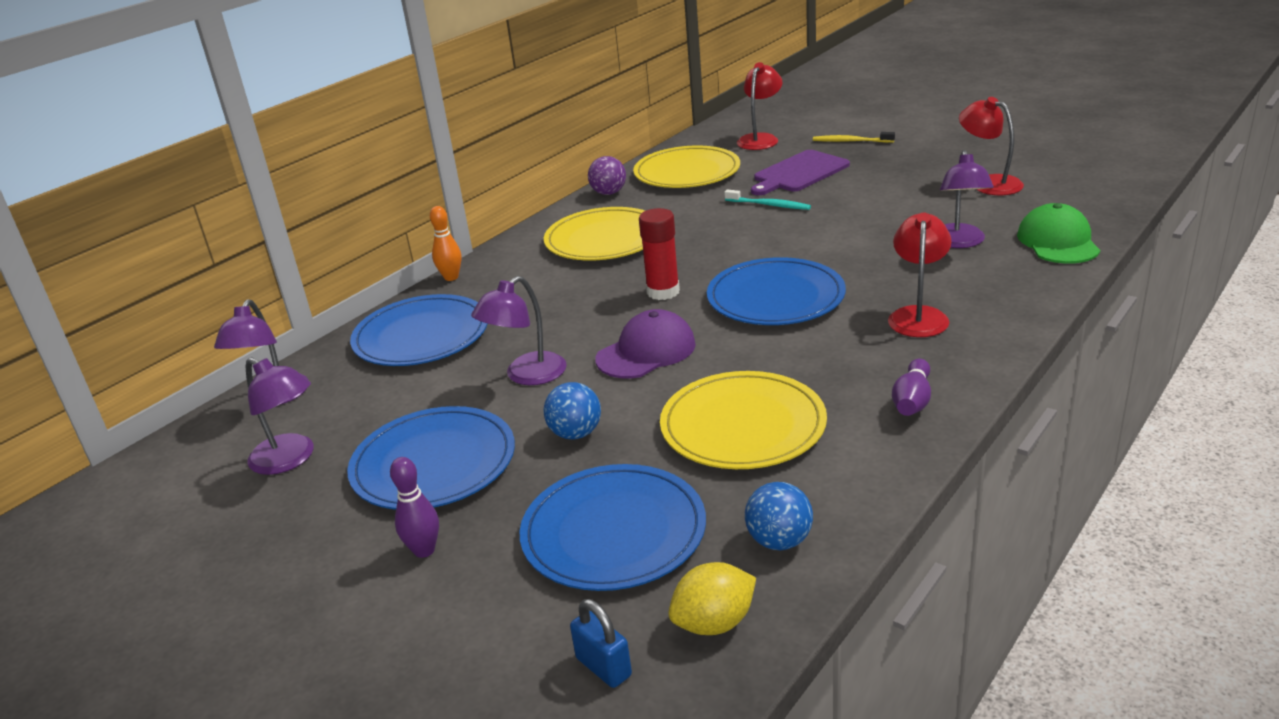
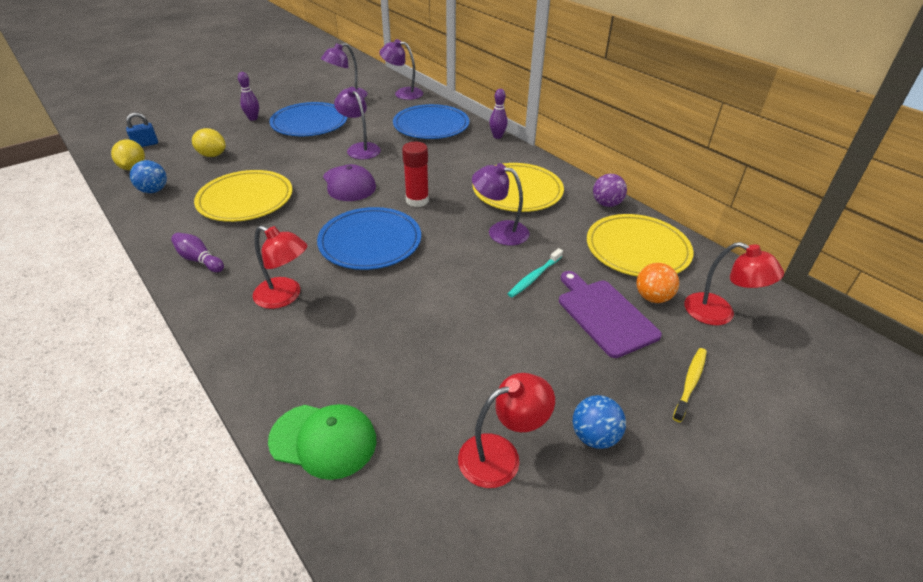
camera: 100 degrees right, 10 degrees up
(451, 277) = (497, 136): orange bowling pin -> purple bowling pin
(575, 433) = (293, 155): blue ball -> blue ball (594, 436)
(613, 532) = (212, 155): blue plate -> yellow lemon
(759, 160) = (652, 297): none -> orange ball
(959, 242) = (378, 366): purple lamp -> purple lamp (500, 231)

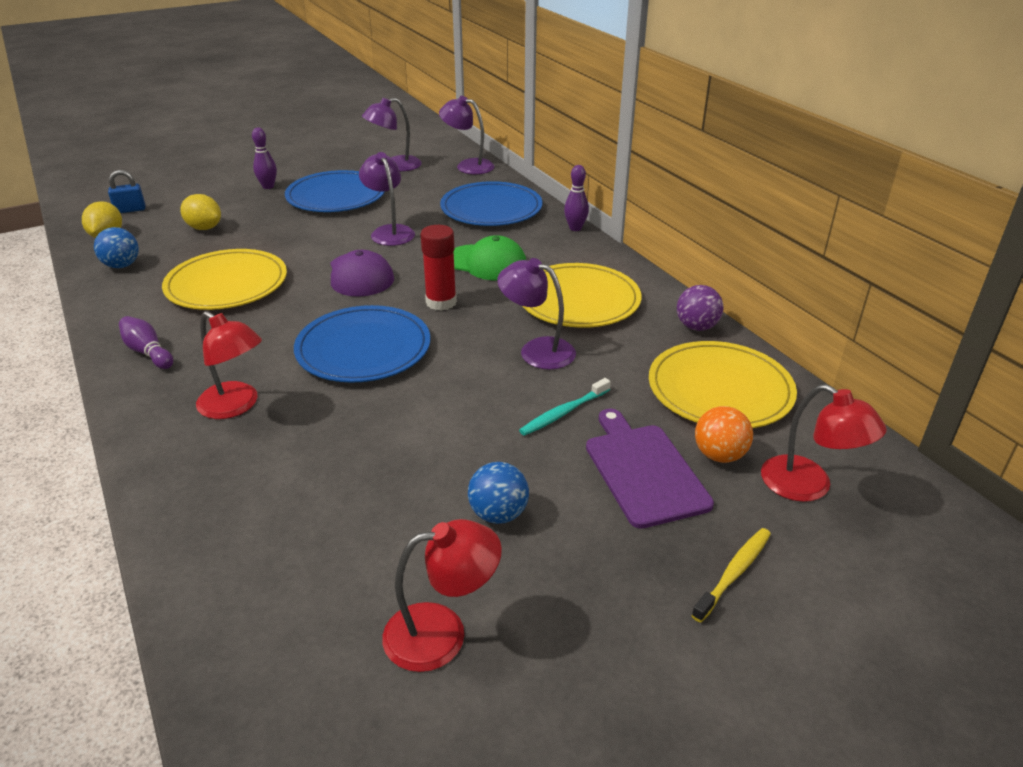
camera: 10 degrees right, 5 degrees down
(323, 440) = (225, 585): green cap -> green cap (486, 263)
(594, 436) = (575, 625): blue ball -> blue ball (498, 514)

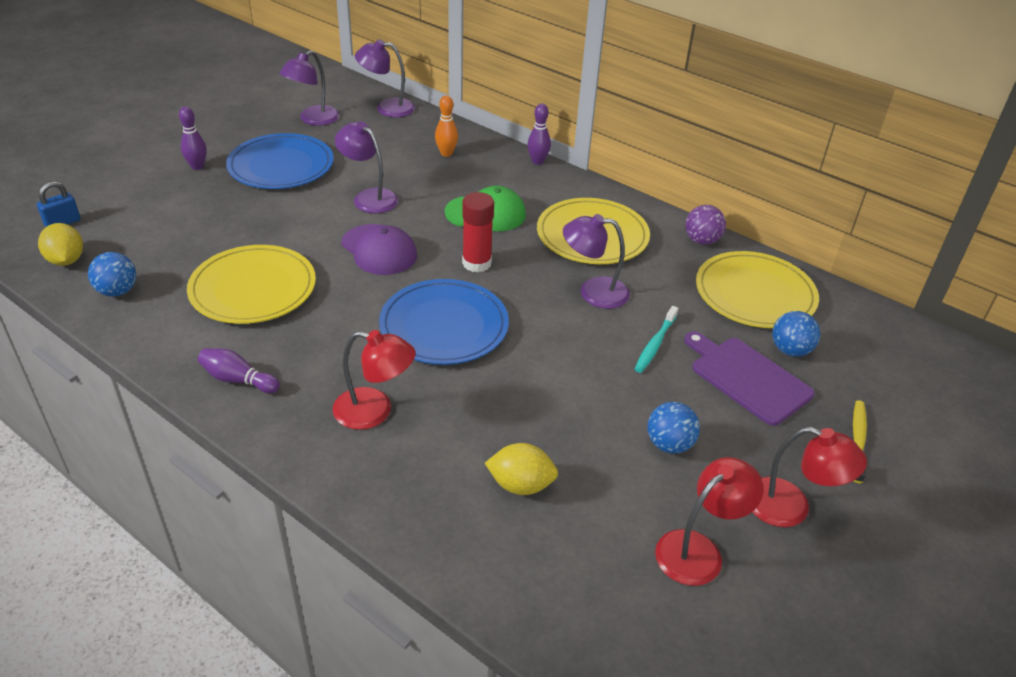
camera: 25 degrees left, 5 degrees up
(204, 228) = (170, 229): yellow lemon -> yellow lemon (520, 485)
(491, 208) = (446, 153): blue plate -> orange bowling pin
(719, 455) = (790, 350): orange ball -> blue ball
(808, 486) = (863, 359): red lamp -> red lamp (791, 507)

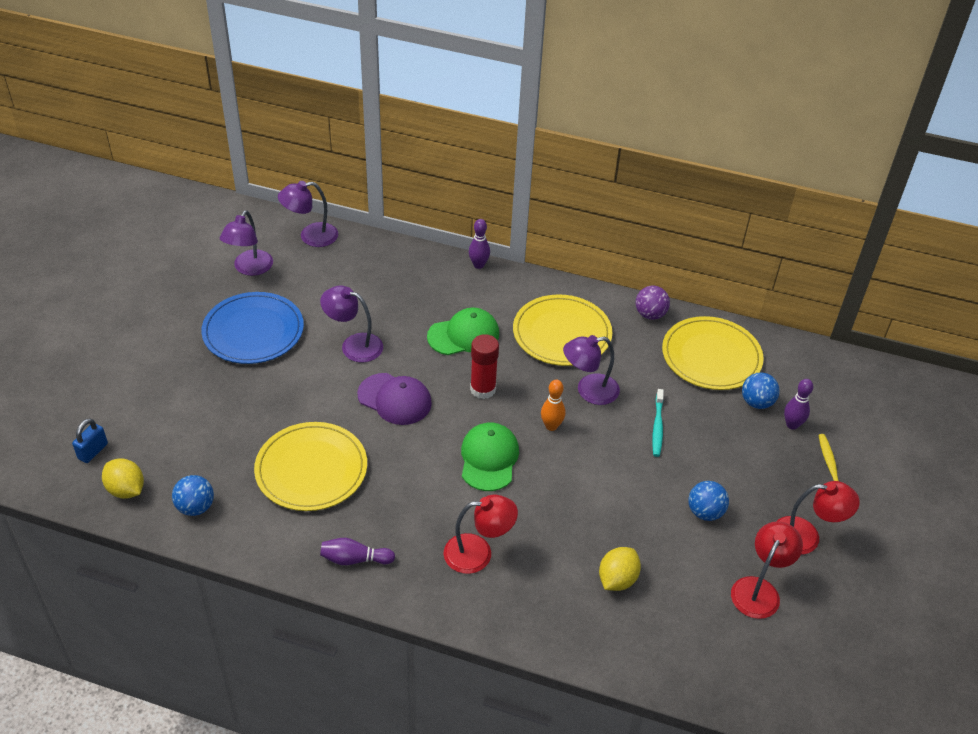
camera: 20 degrees left, 5 degrees up
(197, 166) = (176, 353): purple bowling pin -> purple bowling pin (792, 425)
(444, 326) = (489, 458): blue plate -> green cap
(446, 153) = (394, 277): orange bowling pin -> orange bowling pin (551, 426)
(520, 485) = (617, 579): yellow lemon -> yellow lemon turned 45 degrees counterclockwise
(747, 378) = (736, 437): purple cutting board -> none

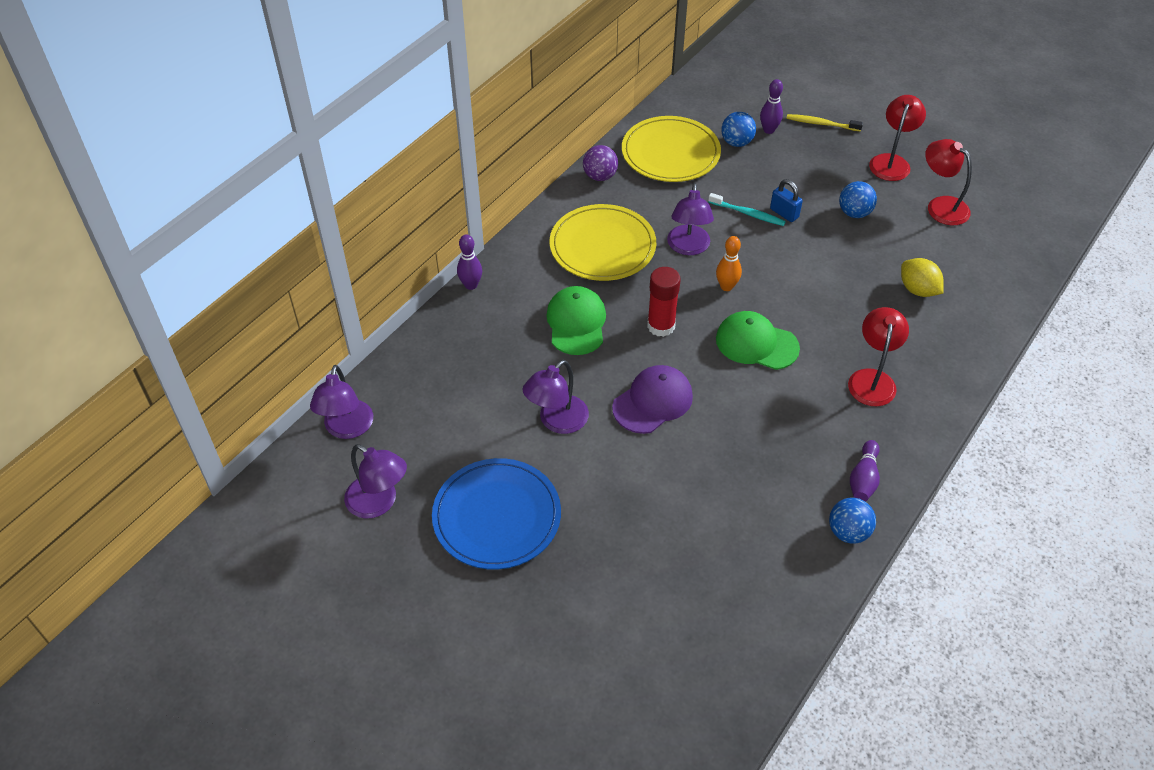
camera: 70 degrees left, 5 degrees up
(93, 451) = (649, 720): blue padlock -> blue padlock (784, 213)
(126, 490) = (722, 686): yellow lemon -> none
(195, 507) = (765, 615): blue ball -> blue ball (848, 532)
(311, 469) = (734, 495): yellow plate -> none

